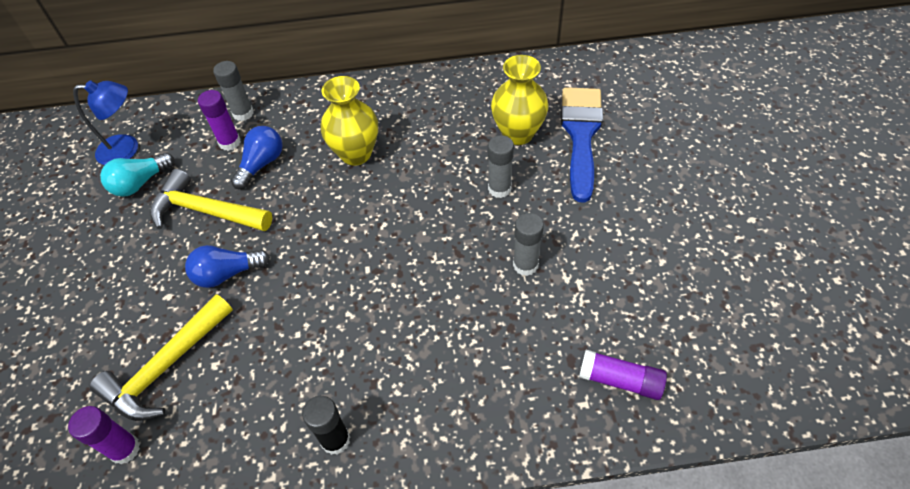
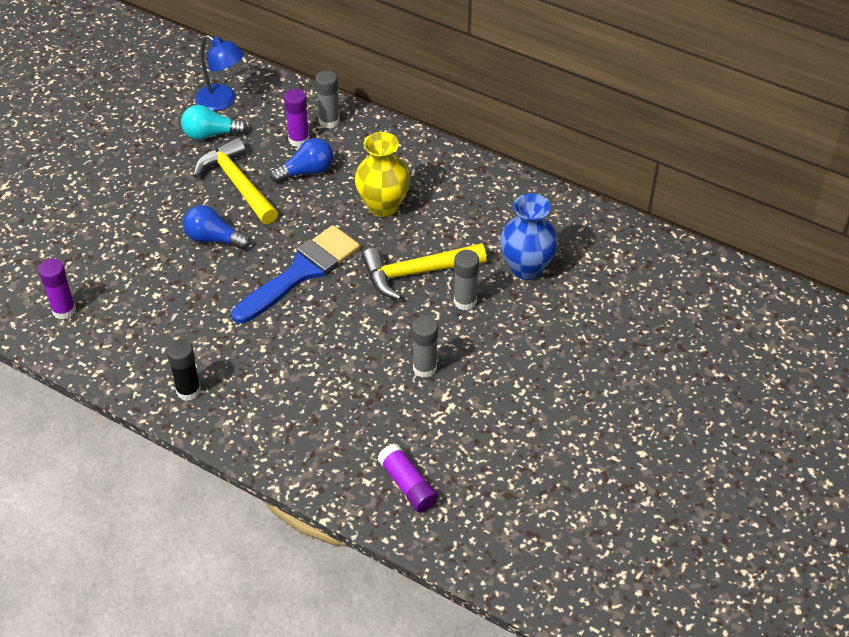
camera: 35 degrees right, 5 degrees down
(166, 367) = (126, 276): yellow hammer -> yellow hammer (417, 273)
(518, 134) = (526, 268): yellow vase -> blue vase
(581, 135) = (578, 301): blue brush -> blue brush (301, 272)

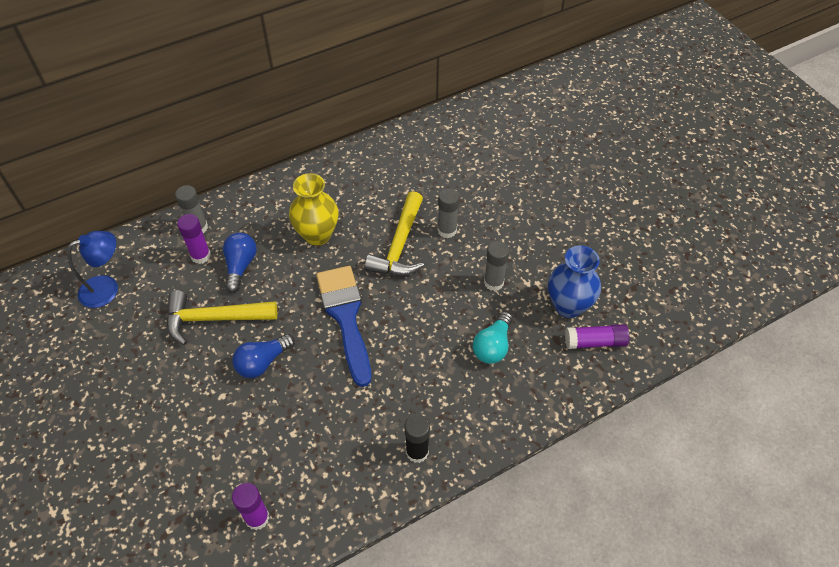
camera: 60 degrees left, 5 degrees up
(211, 134) = (139, 313): turquoise light bulb -> turquoise light bulb (493, 346)
(526, 268) = (440, 183): blue vase -> blue vase (568, 306)

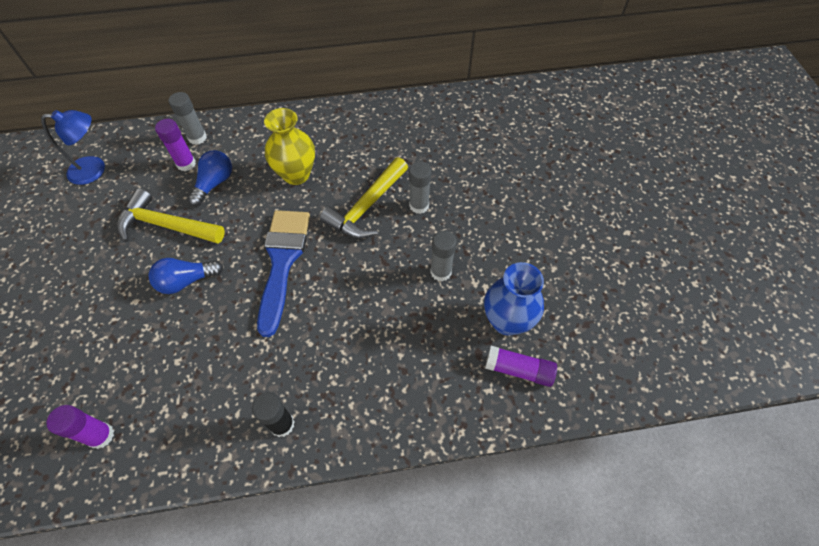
camera: 20 degrees right, 5 degrees up
(493, 346) = (409, 338): turquoise light bulb -> none

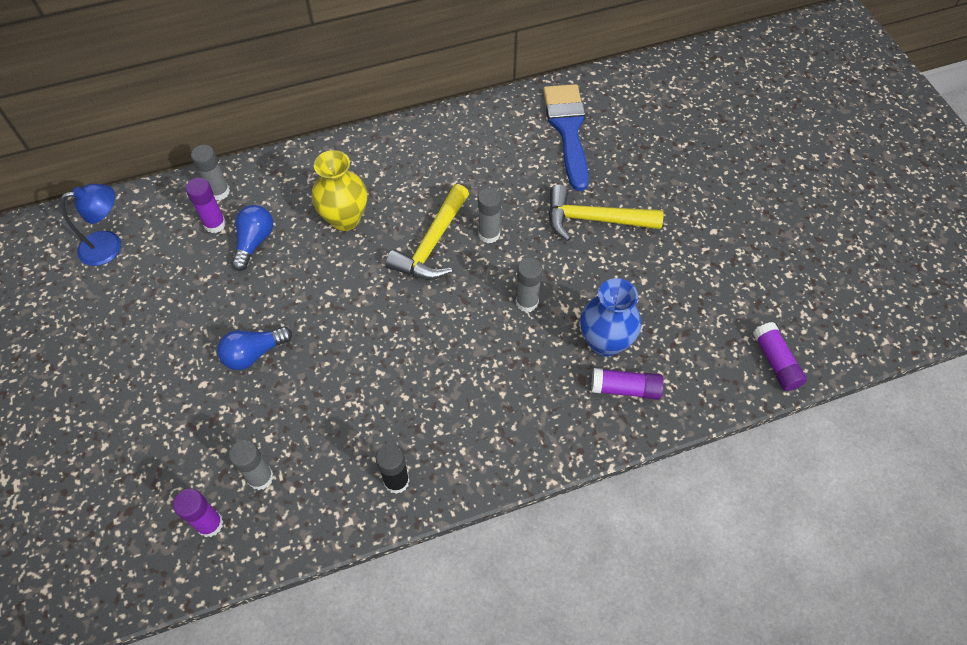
camera: 10 degrees left, 0 degrees up
(159, 398) = (260, 477): none -> grey glue stick
(166, 225) = (213, 297): yellow hammer -> yellow hammer (594, 219)
(282, 261) = (354, 317): blue brush -> blue brush (568, 130)
(672, 367) = (775, 362): none -> purple glue stick

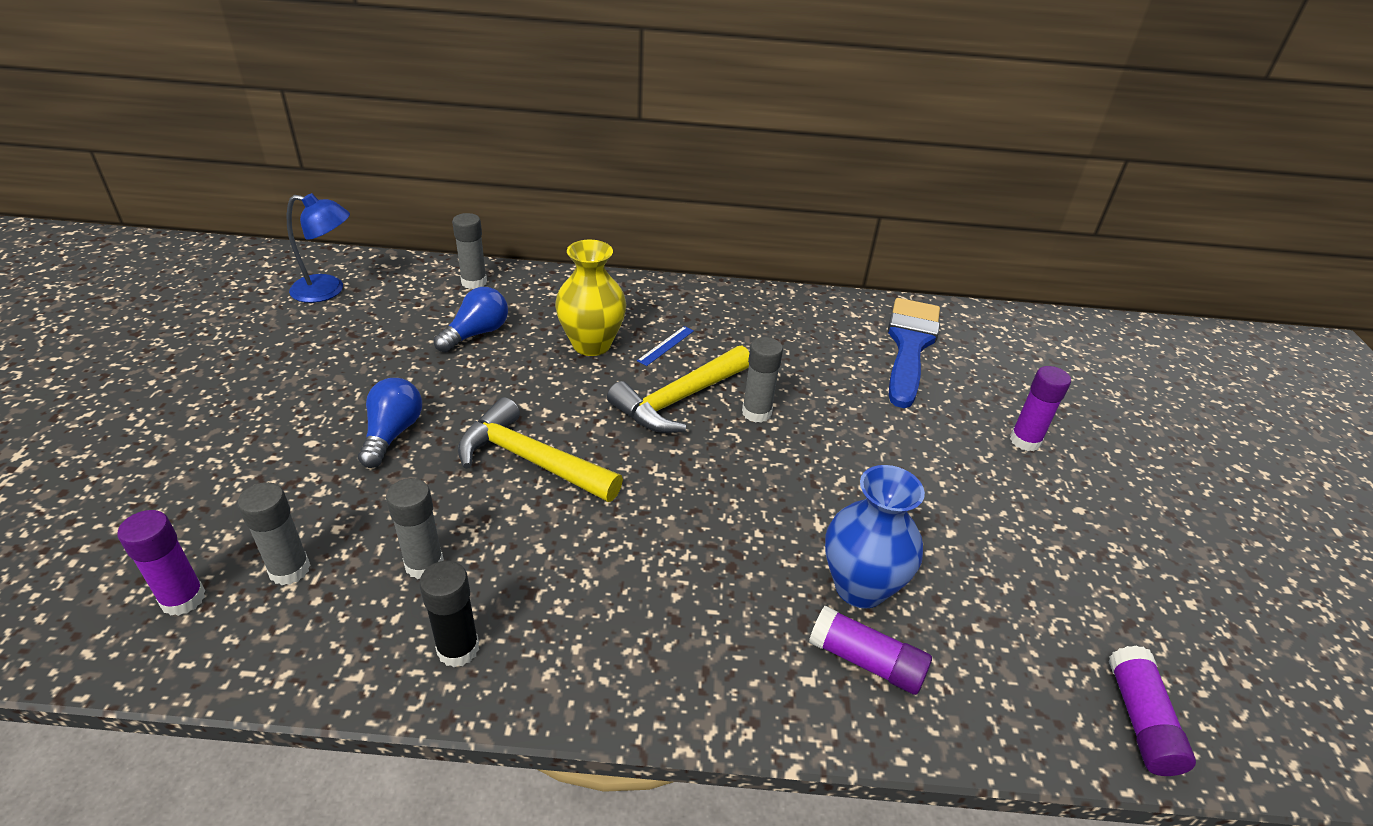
camera: 20 degrees right, 20 degrees down
(215, 224) = (448, 306): purple glue stick -> purple glue stick (1025, 441)
(254, 353) = (392, 434): blue light bulb -> blue light bulb turned 105 degrees clockwise
(398, 198) = (666, 345): none -> blue ruler
(527, 302) = (768, 500): grey glue stick -> grey glue stick (424, 564)
(594, 219) = (906, 442): yellow hammer -> yellow hammer (531, 460)

